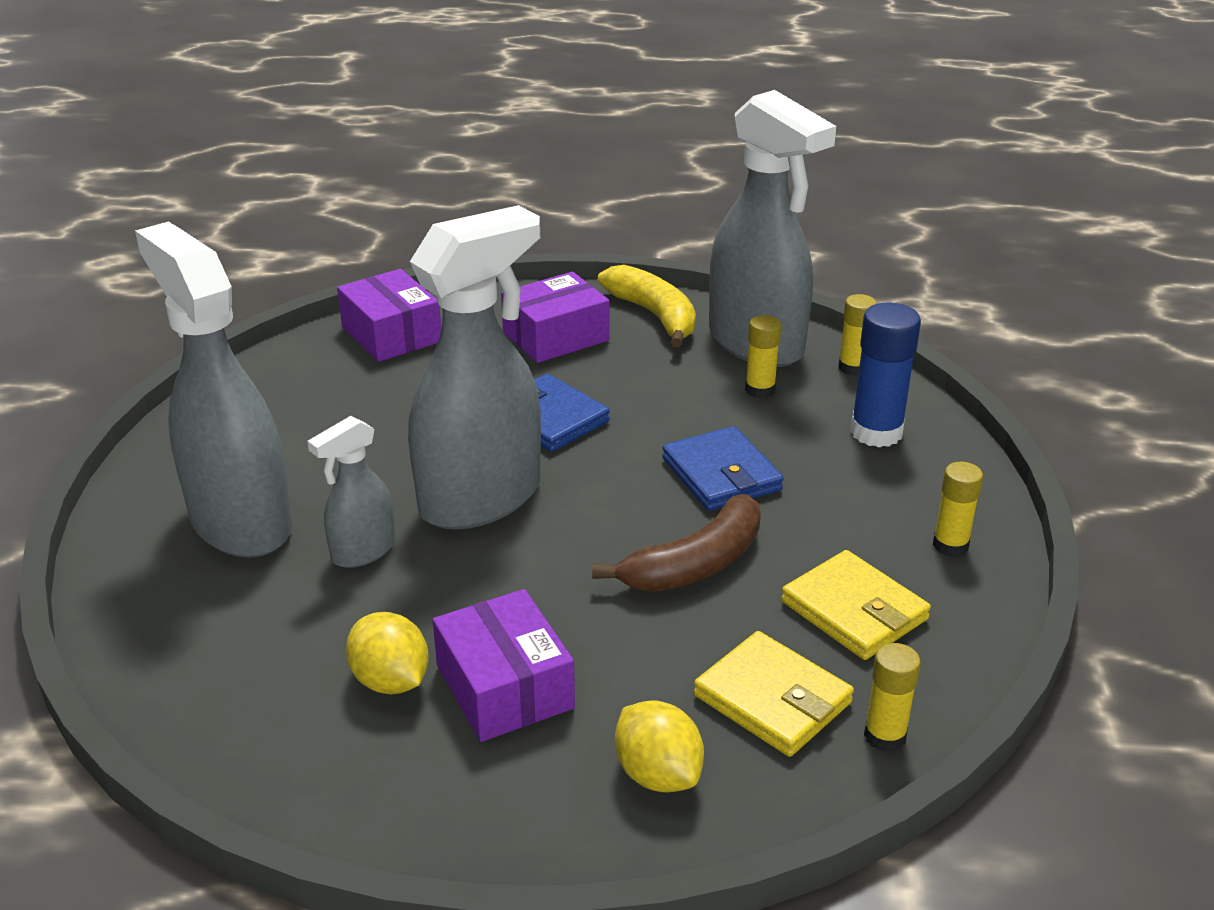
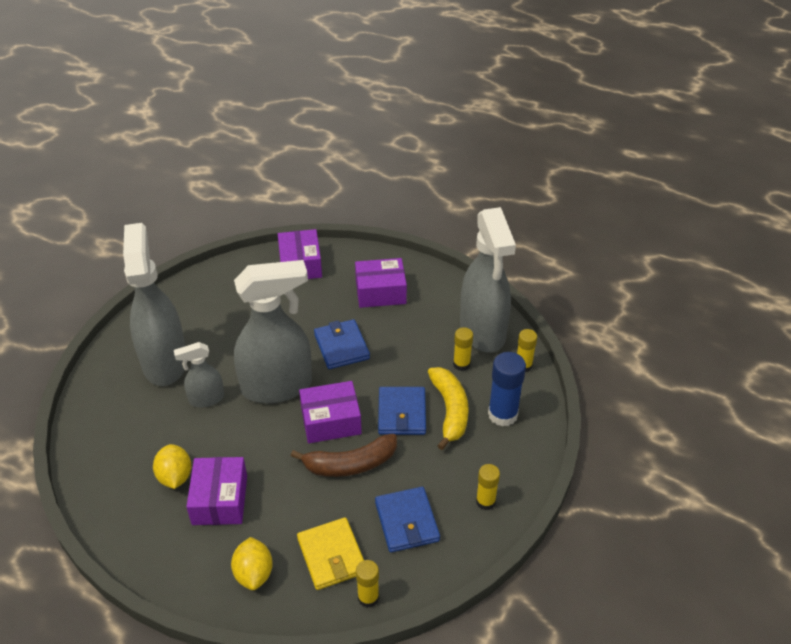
camera: 25 degrees right, 10 degrees up
(613, 517) = (331, 421): none -> purple box
(654, 315) = (442, 293): yellow banana -> yellow banana (450, 411)
(854, 610) = (407, 521): yellow wallet -> blue wallet

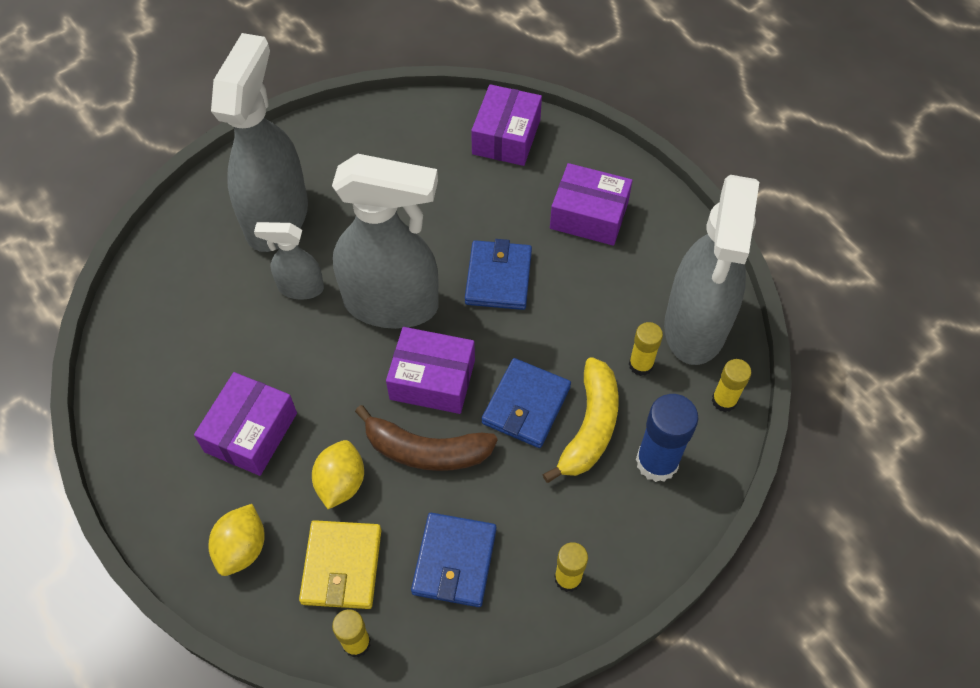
camera: 25 degrees right, 15 degrees up
(175, 477) = (216, 379): yellow lemon -> yellow lemon (341, 483)

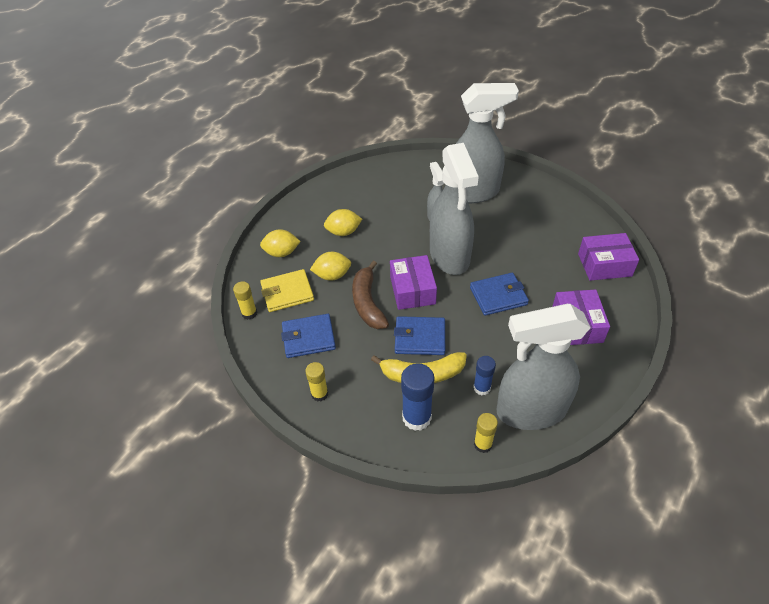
camera: 70 degrees right, 10 degrees down
(251, 432) = (343, 232): purple box -> yellow lemon
(640, 365) = (482, 388): yellow glue stick -> blue glue stick

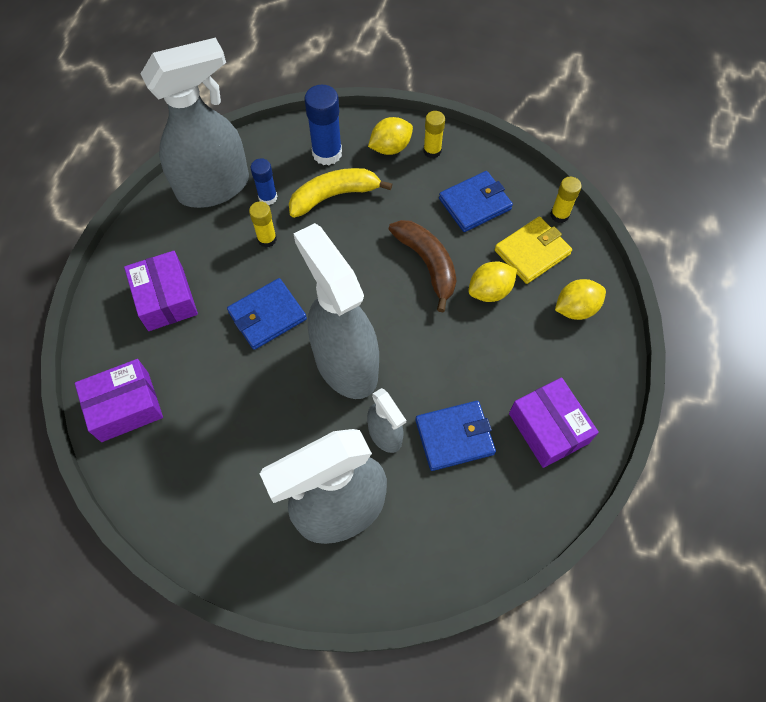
camera: 160 degrees right, 15 degrees up
(343, 232) = (511, 367): yellow lemon -> yellow lemon (390, 148)
(412, 290) = (379, 296): purple box -> purple box (548, 428)
(420, 338) = (349, 235): blue wallet -> blue wallet (454, 437)
(483, 444) = (257, 146): yellow glue stick -> yellow glue stick (267, 239)

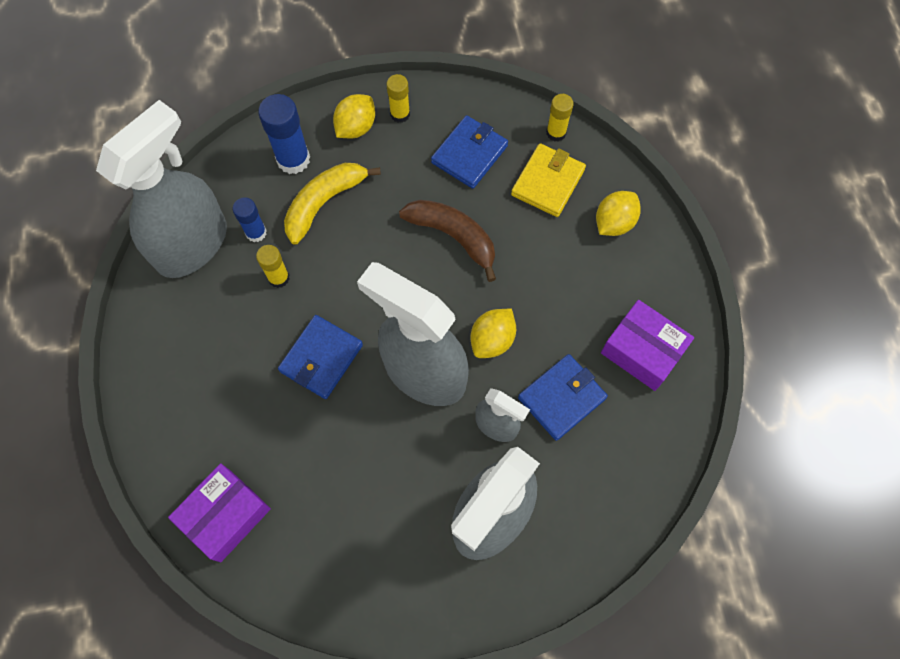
camera: 25 degrees left, 5 degrees up
(165, 299) = (206, 386): purple box -> none
(490, 291) = (526, 239): yellow lemon -> yellow lemon (492, 340)

